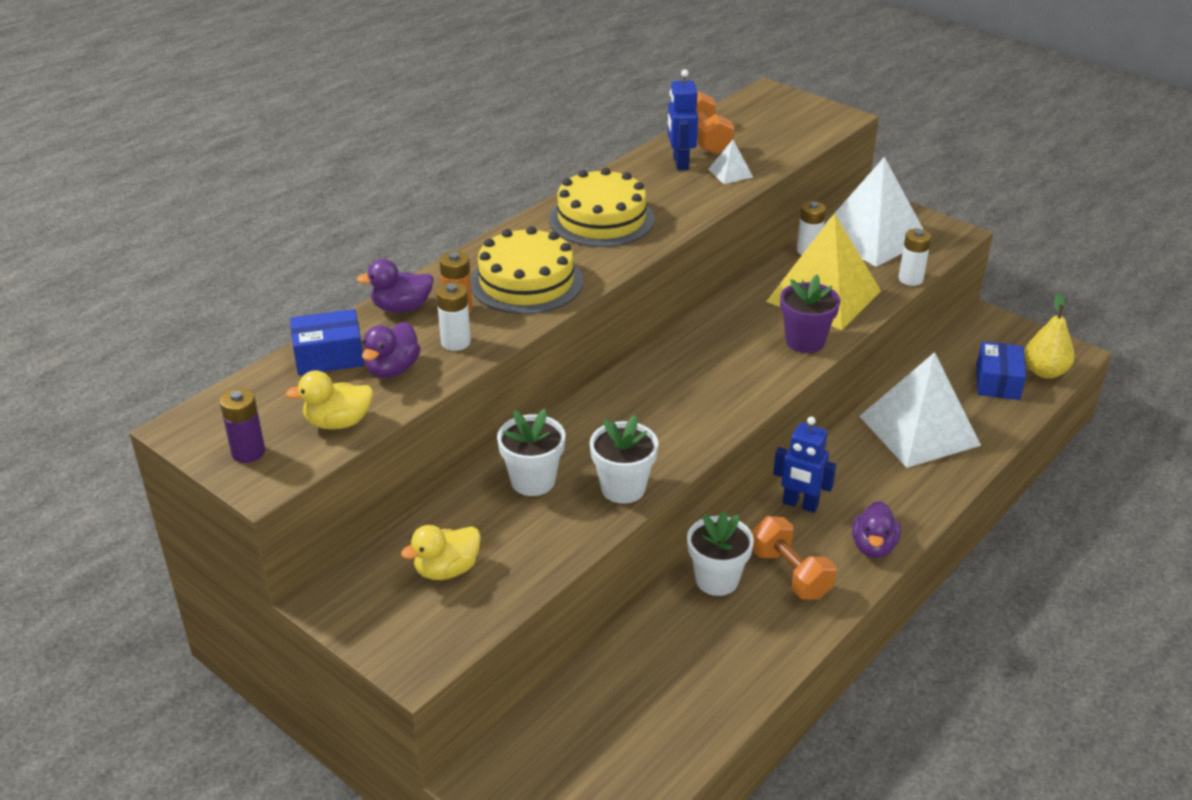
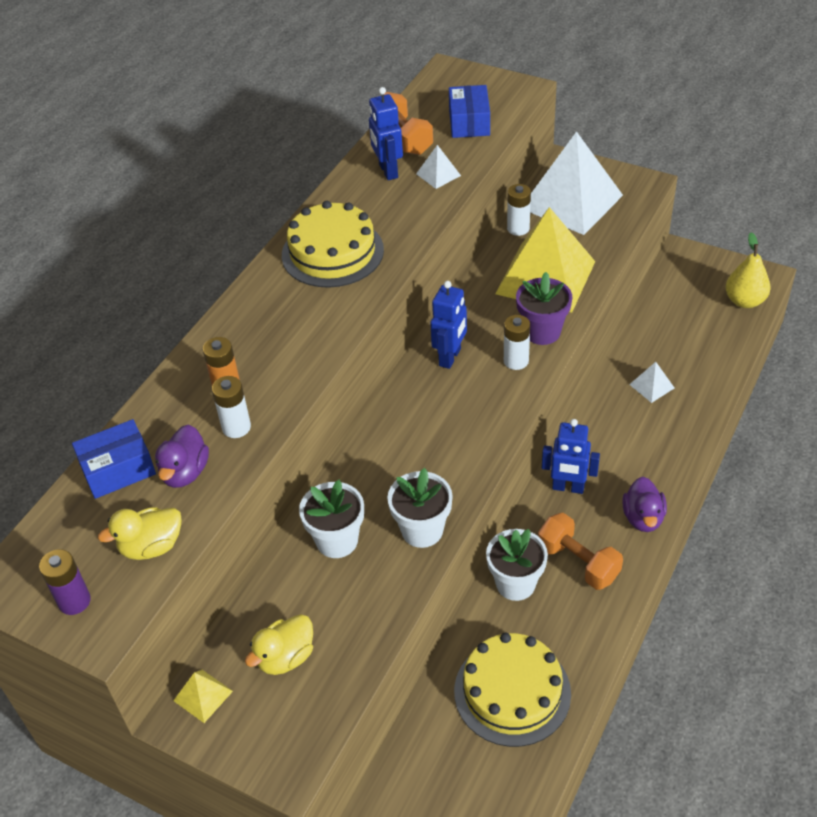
camera: 10 degrees left, 10 degrees up
(353, 586) = (203, 695): none -> yellow pyramid
(401, 308) = (171, 397): purple duck -> none
(526, 282) = (283, 341): yellow cake -> yellow cake (512, 692)
(701, 347) = (450, 357): none -> blue robot
(910, 279) = (618, 243): white battery -> white battery (516, 361)
(919, 430) = (651, 386): white pyramid -> white pyramid, size x0.40
(998, 382) = (707, 320): blue box -> blue box (469, 122)

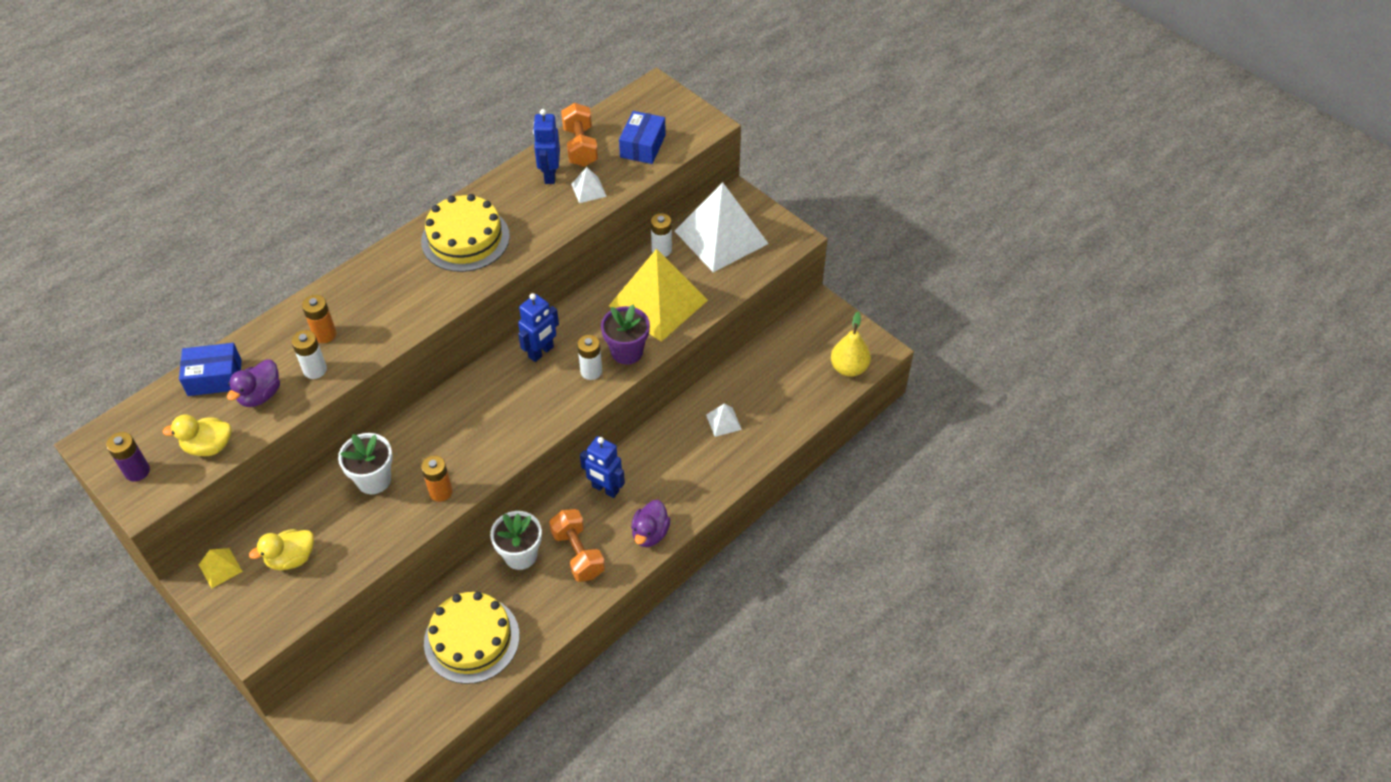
camera: 15 degrees right, 5 degrees up
(422, 530) = (440, 492): white flower pot -> orange battery

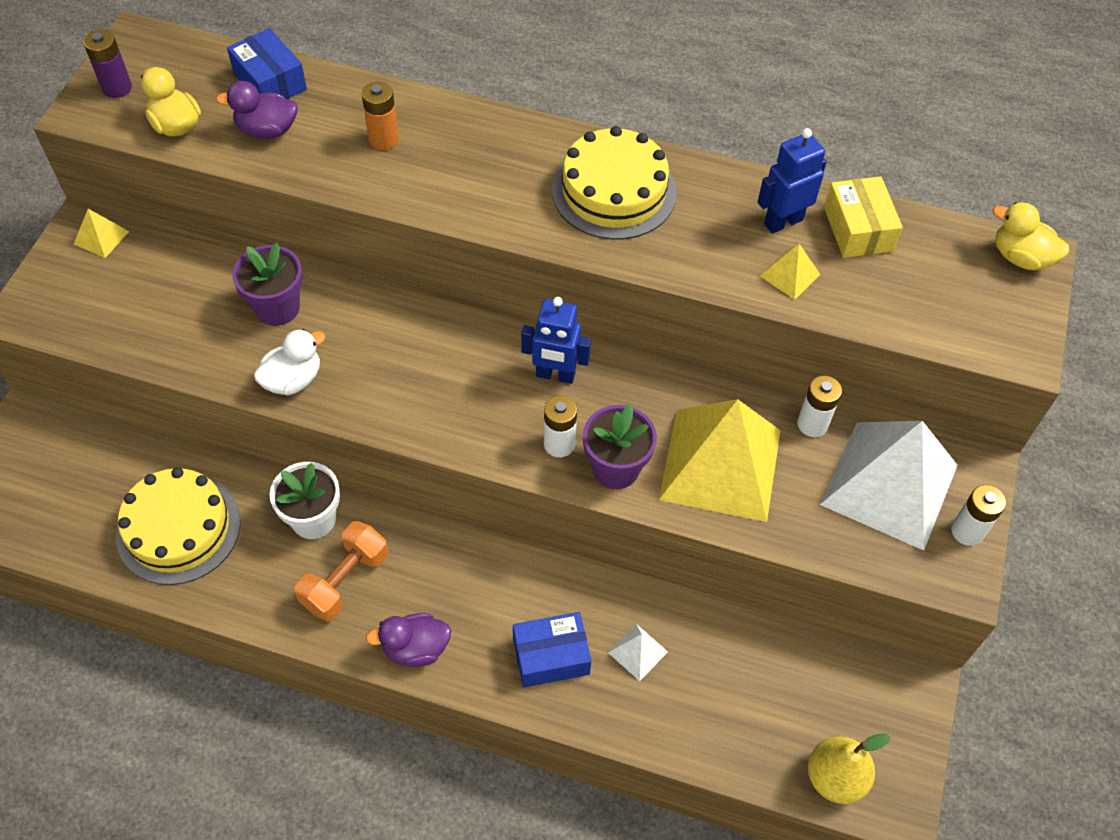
camera: 60 degrees right, 5 degrees up
(291, 558) = (139, 290): yellow duck -> yellow duck (1020, 257)
(315, 370) = (328, 157): white battery -> white battery (967, 531)
(374, 480) = (277, 308): white flower pot -> purple flower pot
(440, 492) = (293, 380): orange battery -> white duck
(580, 146) = (858, 229): orange dumbbell -> yellow box
(588, 190) = (790, 275): white pyramid -> yellow pyramid
(605, 489) = (454, 562): blue robot -> none
(643, 146) = (916, 296): blue box -> blue box (551, 656)

